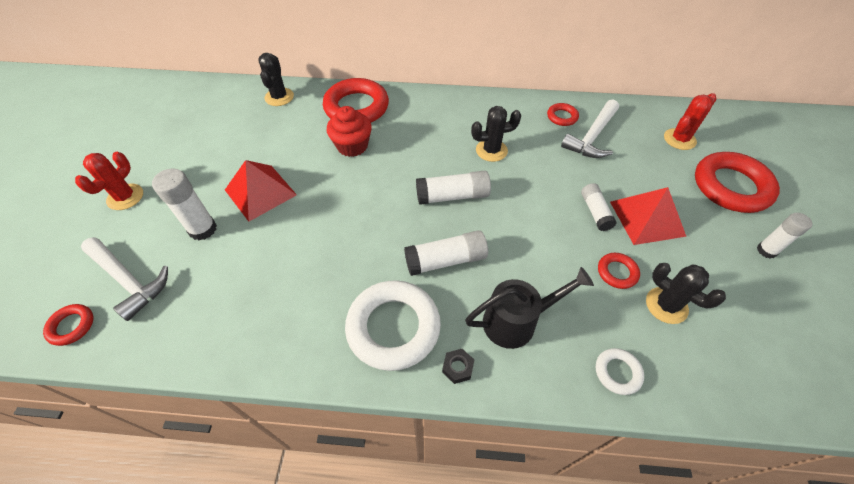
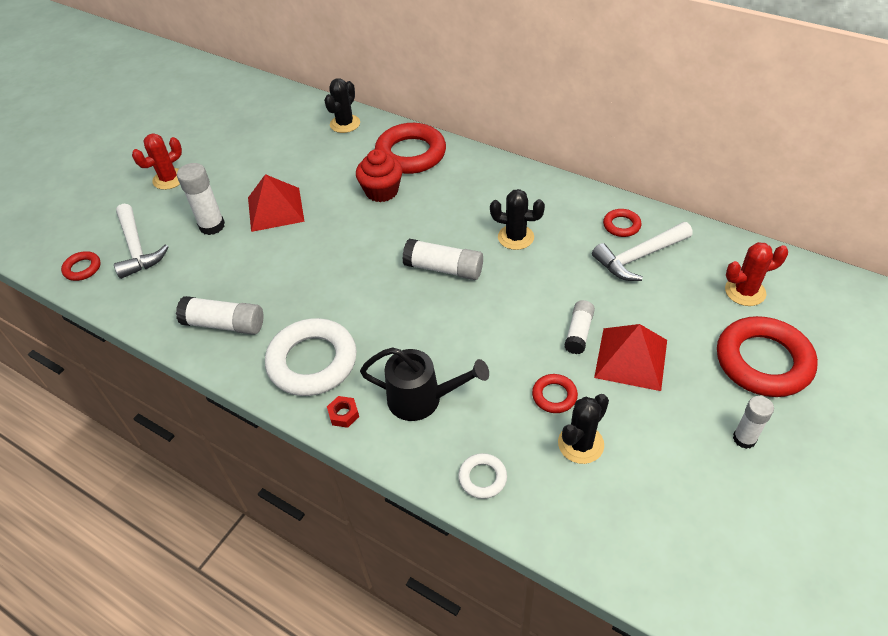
camera: 30 degrees right, 5 degrees down
(445, 260) = (396, 324): white glue stick -> white glue stick (224, 324)
(458, 367) = (343, 414): black nut -> red nut
(666, 305) = (580, 444): black cactus -> black cactus turned 60 degrees clockwise

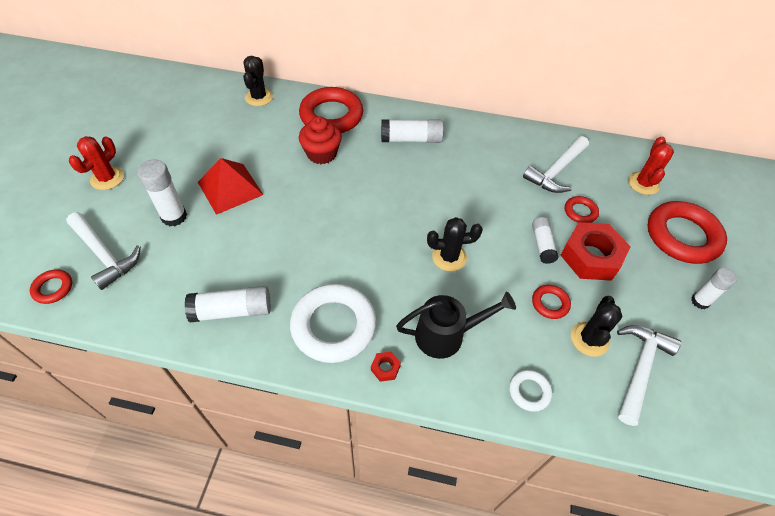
camera: 25 degrees left, 5 degrees up
(443, 269) = (408, 213): white glue stick -> white glue stick (411, 139)
(515, 237) = (454, 173): black cactus -> black cactus (449, 257)
(621, 225) = (531, 147): red ring -> red ring (580, 212)
(624, 490) = (639, 369): none -> white hammer
(631, 358) = (591, 257): red pyramid -> red nut
(745, 291) = (643, 183): red cactus -> red cactus turned 45 degrees counterclockwise

